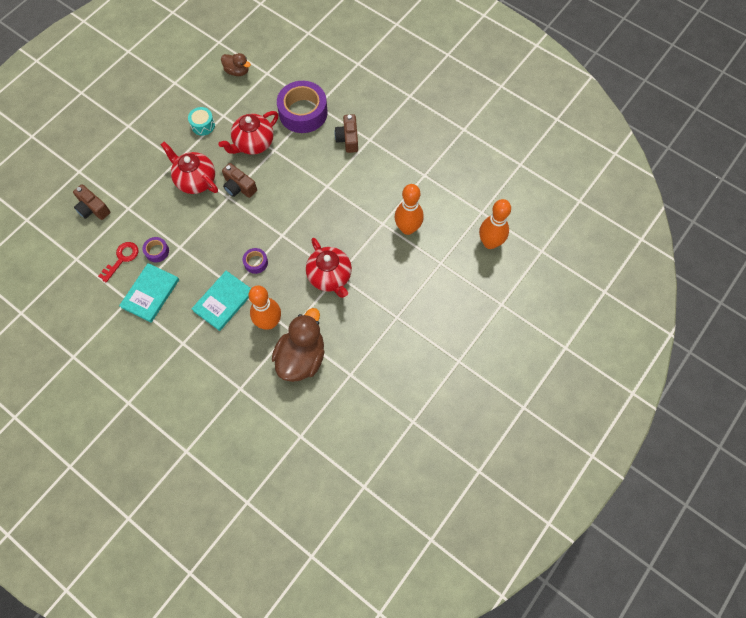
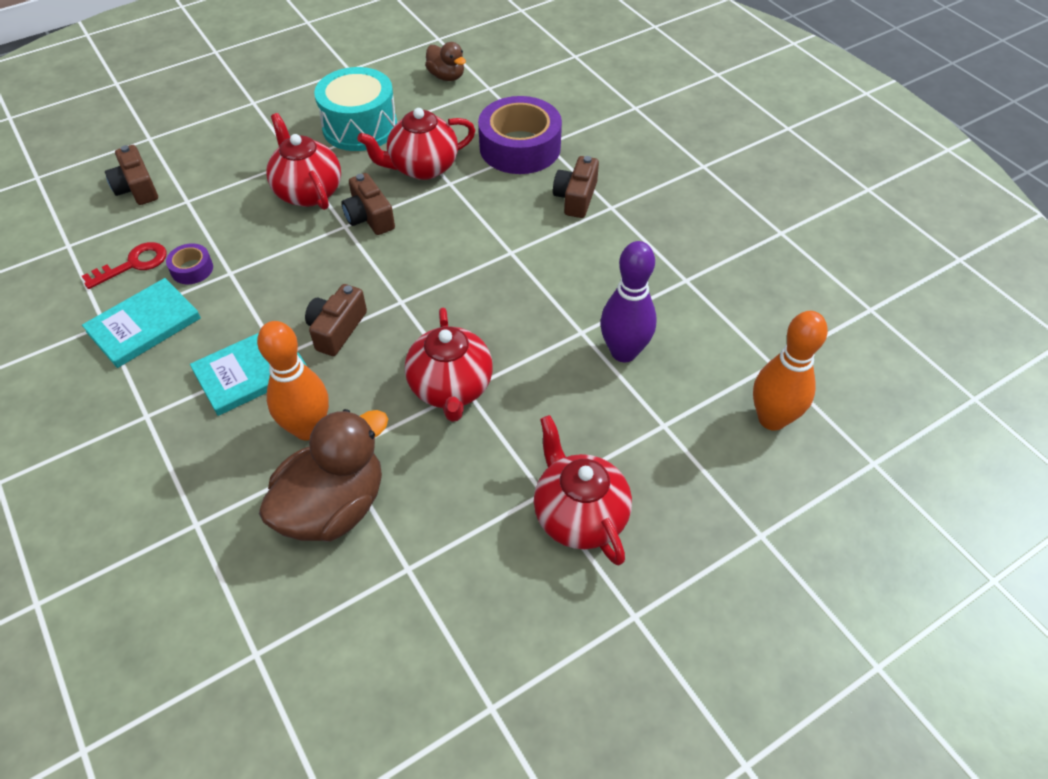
camera: 20 degrees right, 15 degrees down
(203, 125) = (360, 127): turquoise drum -> turquoise drum, size x1.94
(256, 262) = (337, 329): purple tape -> brown camera
(407, 228) = (623, 352): orange bowling pin -> purple bowling pin
(417, 322) = (579, 515): none -> red teapot

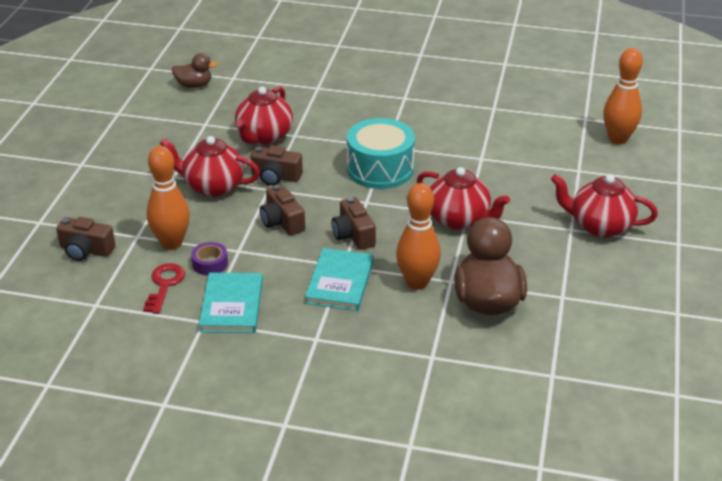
camera: 45 degrees left, 15 degrees down
(197, 226) = (171, 243): none -> orange bowling pin
(360, 127) = (185, 138): turquoise drum -> turquoise drum (380, 169)
(520, 147) = (305, 97): purple tape -> none
(576, 198) = (378, 103): brown camera -> brown camera (282, 221)
(623, 352) = (514, 154): purple bowling pin -> none

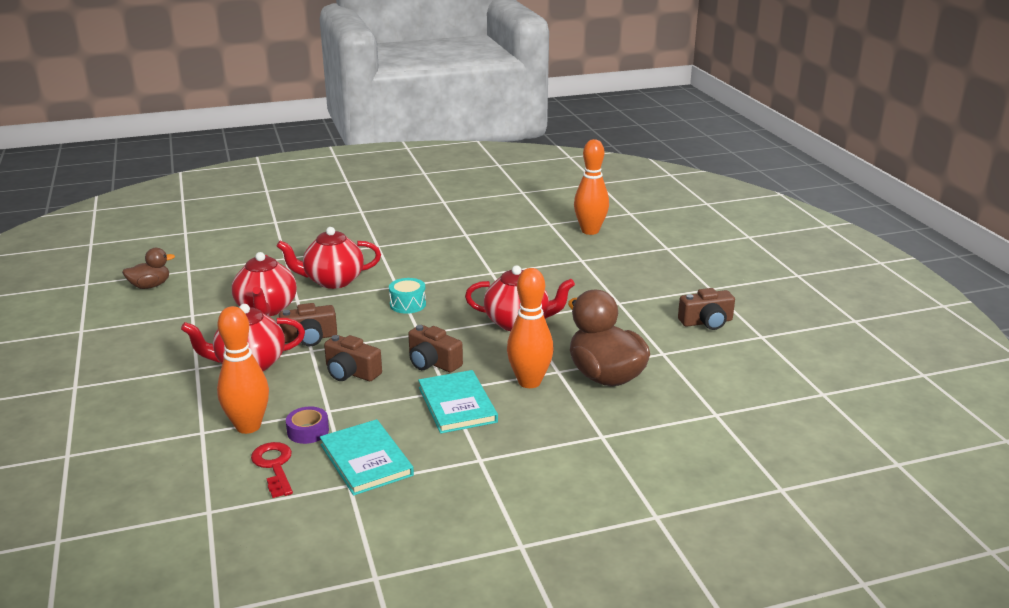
camera: 30 degrees left, 10 degrees down
(86, 250) = (151, 464): brown camera -> brown camera (706, 322)
(380, 169) = (408, 304): turquoise drum -> turquoise drum, size x0.52
(599, 226) = (639, 294): red teapot -> red teapot (333, 281)

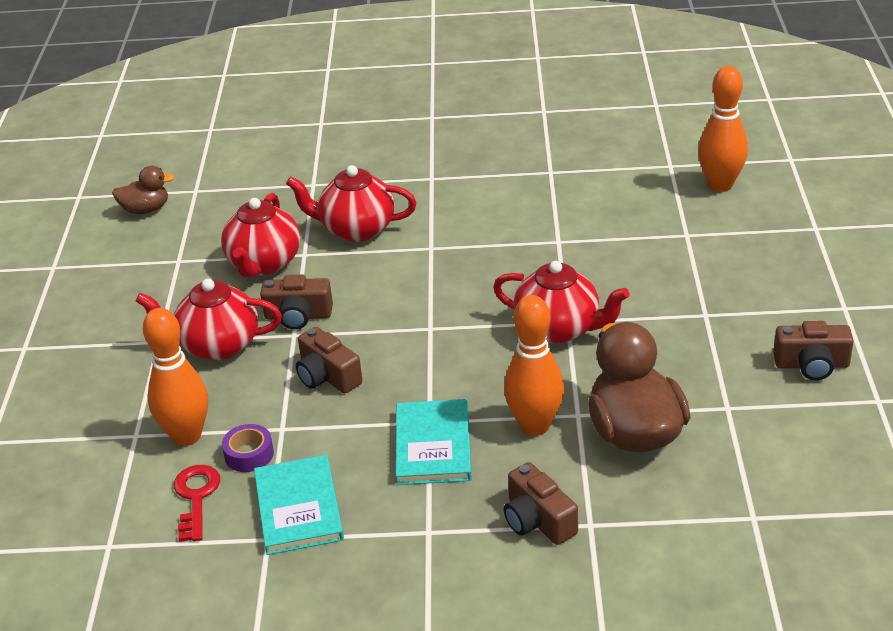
camera: 20 degrees right, 10 degrees up
(408, 304) = (433, 280): turquoise drum -> none
(432, 362) = (428, 376): brown camera -> brown camera (537, 520)

